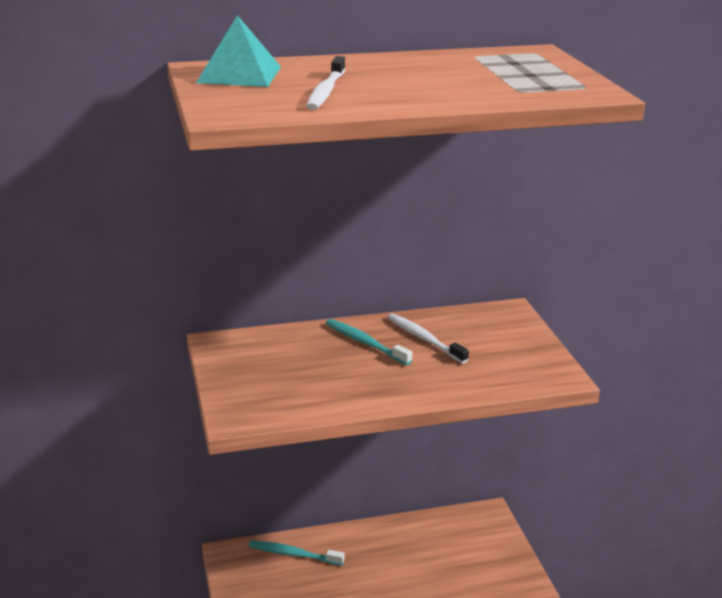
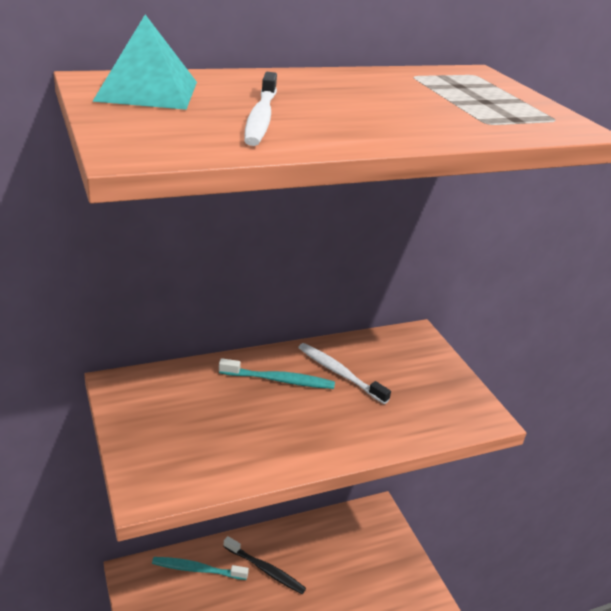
camera: 10 degrees left, 5 degrees up
(362, 558) = (265, 569): none -> black toothbrush
(365, 343) = (279, 380): turquoise toothbrush -> turquoise toothbrush turned 150 degrees clockwise

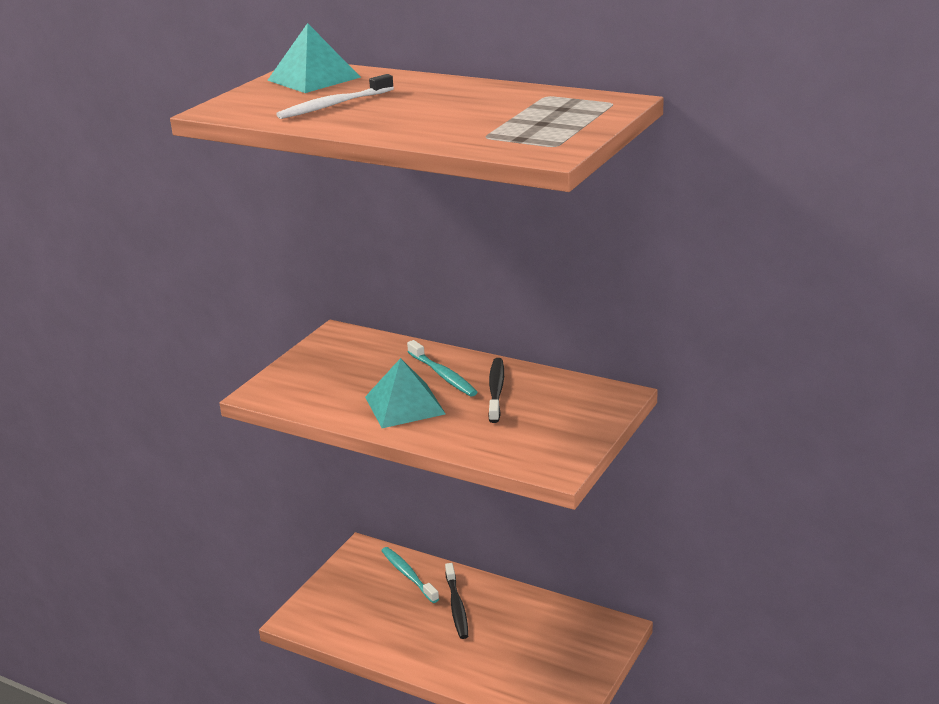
camera: 55 degrees right, 5 degrees down
(298, 426) = (404, 405): none -> turquoise pyramid
(339, 373) = (496, 390): white toothbrush -> black toothbrush

